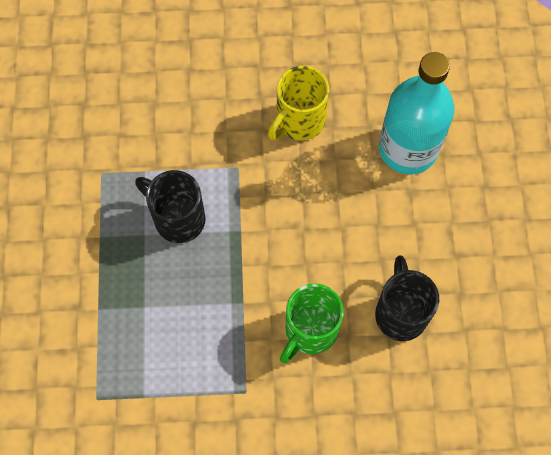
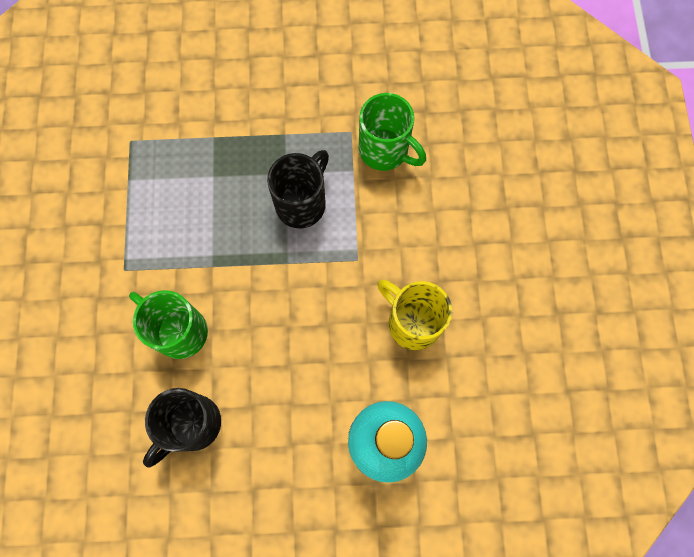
camera: 90 degrees right, 5 degrees up
(124, 142) = (385, 151): none -> green mug
(400, 313) = (192, 425): black mug -> black mug turned 135 degrees clockwise

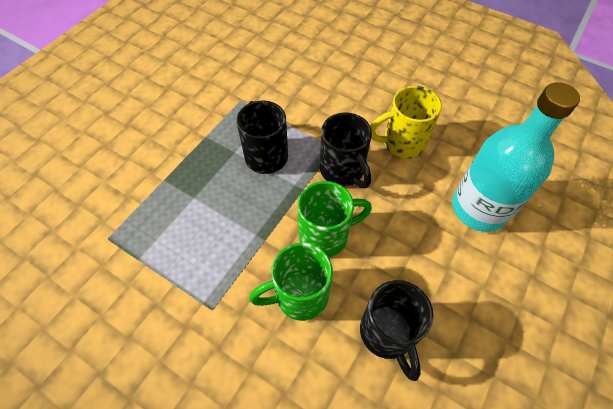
camera: 55 degrees left, 15 degrees down
(334, 286) = (342, 171): none -> black mug
(385, 151) = (270, 91): green mug -> green mug (325, 235)

